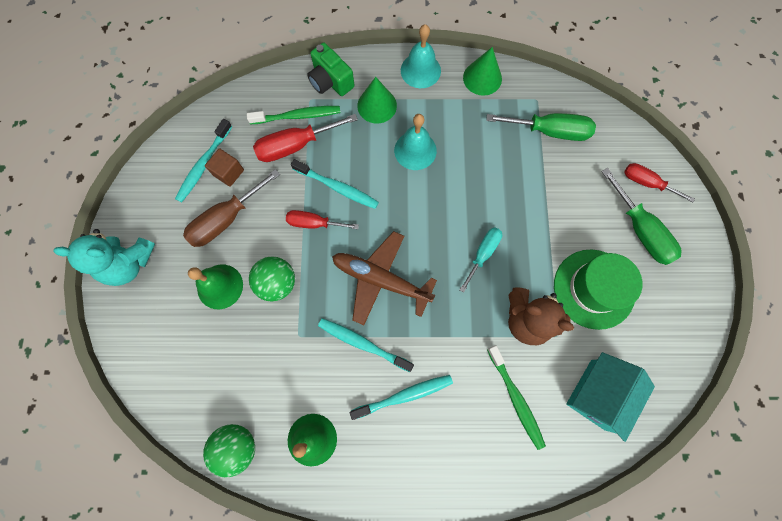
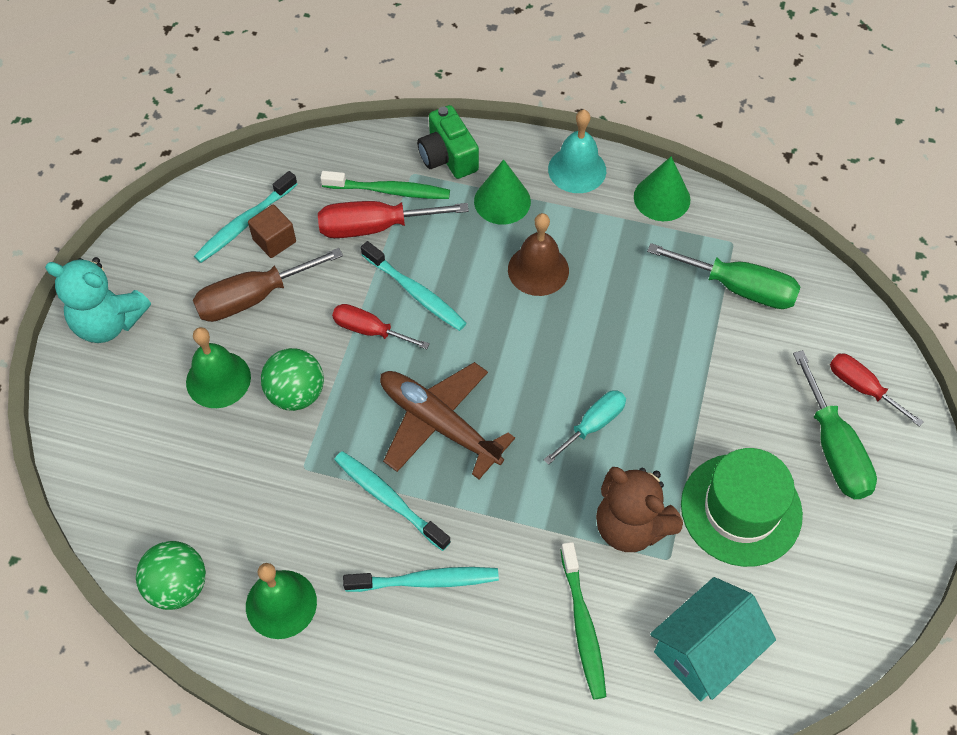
camera: 15 degrees right, 15 degrees down
(415, 150) = (538, 270): turquoise bell -> brown bell

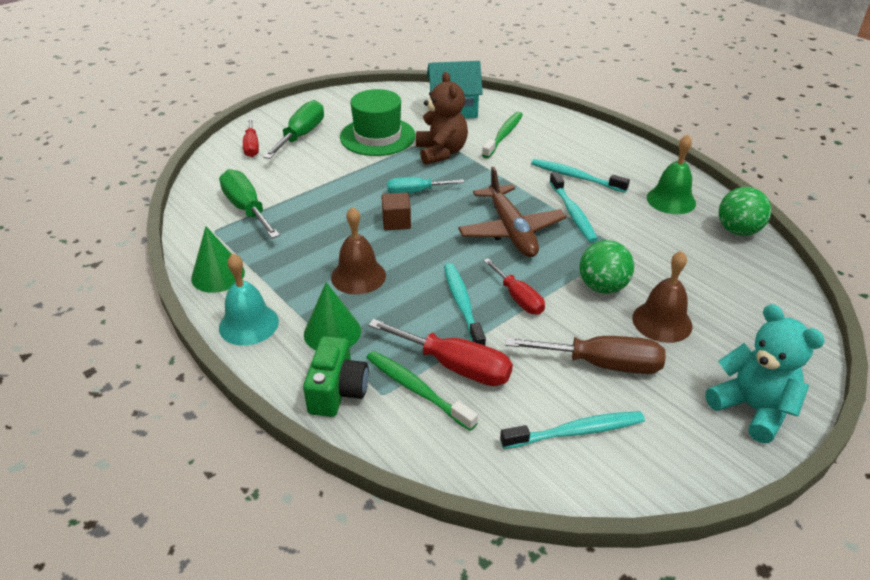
camera: 145 degrees left, 20 degrees down
(218, 379) = (662, 321): green bell -> brown bell
(274, 240) = (555, 401): brown cube -> brown cube (396, 222)

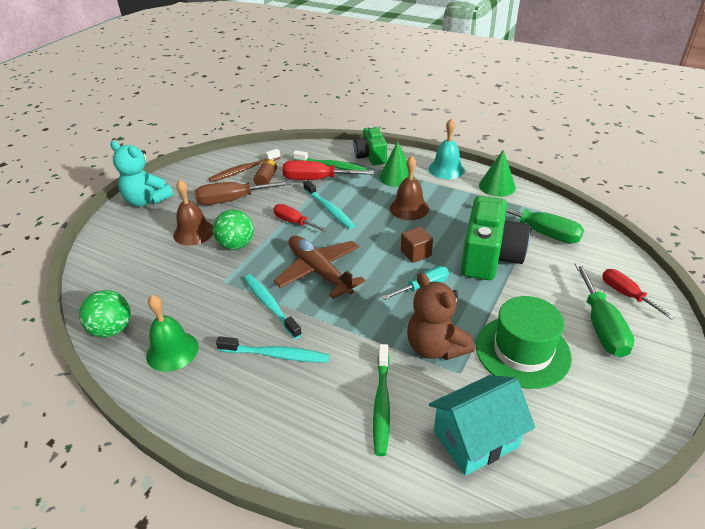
camera: 160 degrees right, 0 degrees up
(326, 200) = (489, 257): none -> green camera
(539, 394) = (266, 179): none -> brown battery
(576, 431) = (244, 170): turquoise toothbrush -> brown toothbrush

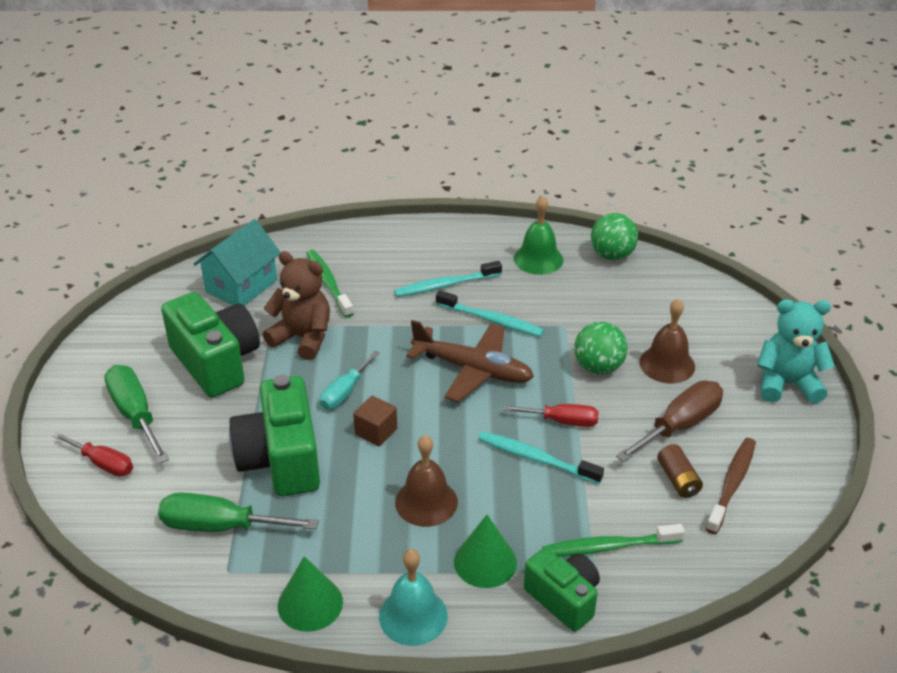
camera: 150 degrees right, 0 degrees up
(317, 179) = (604, 508): red screwdriver -> none
(522, 351) = (216, 362): green hat -> green camera

